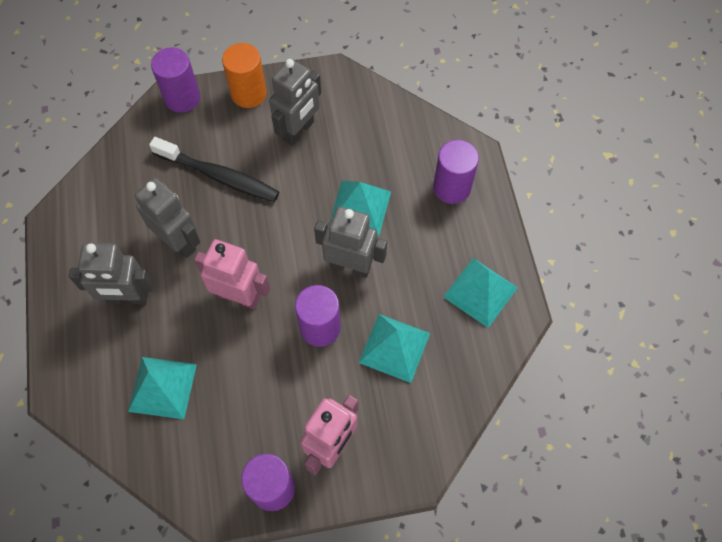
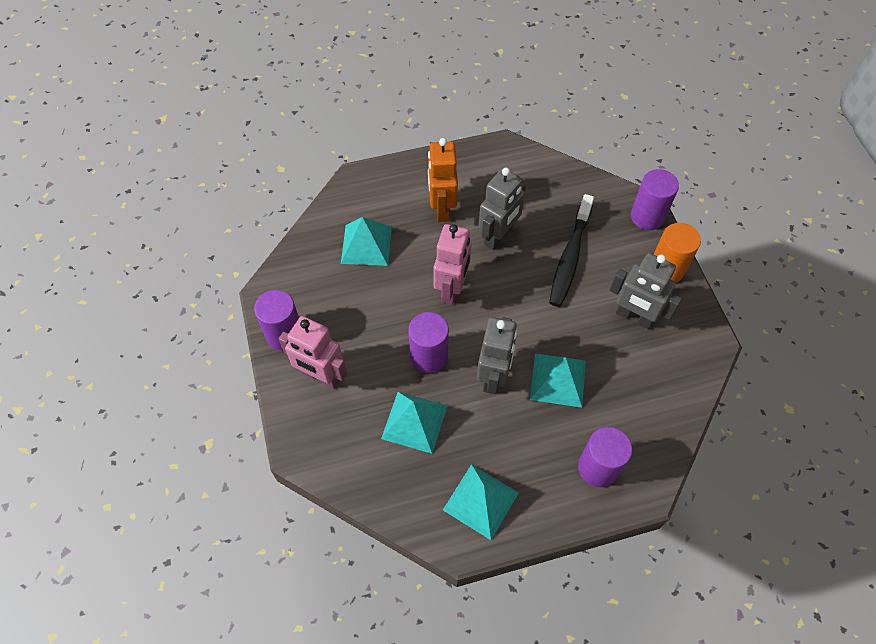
camera: 85 degrees right, 5 degrees down
(127, 298) = (442, 208): grey robot -> orange robot

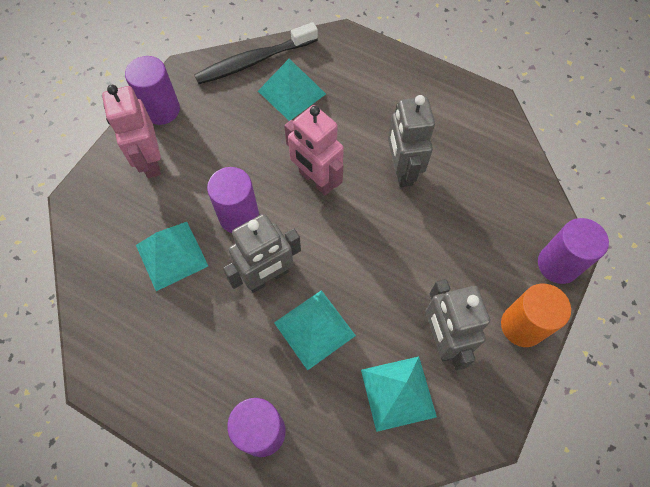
camera: 45 degrees right, 5 degrees up
(442, 208) = (381, 111): orange robot -> none
(452, 289) = (316, 180): pink robot -> pink robot turned 75 degrees clockwise
(480, 501) = (146, 362): turquoise pyramid -> turquoise pyramid (398, 393)
(498, 236) = (402, 170): grey robot -> grey robot turned 90 degrees clockwise
(570, 257) = (443, 238): black toothbrush -> black toothbrush (253, 61)

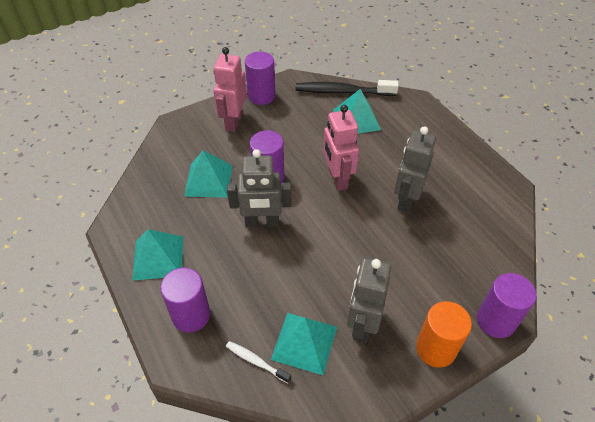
camera: 30 degrees right, 15 degrees down
(314, 328) = (272, 269): turquoise pyramid -> turquoise pyramid (158, 257)
(363, 442) = (256, 361): none -> white toothbrush

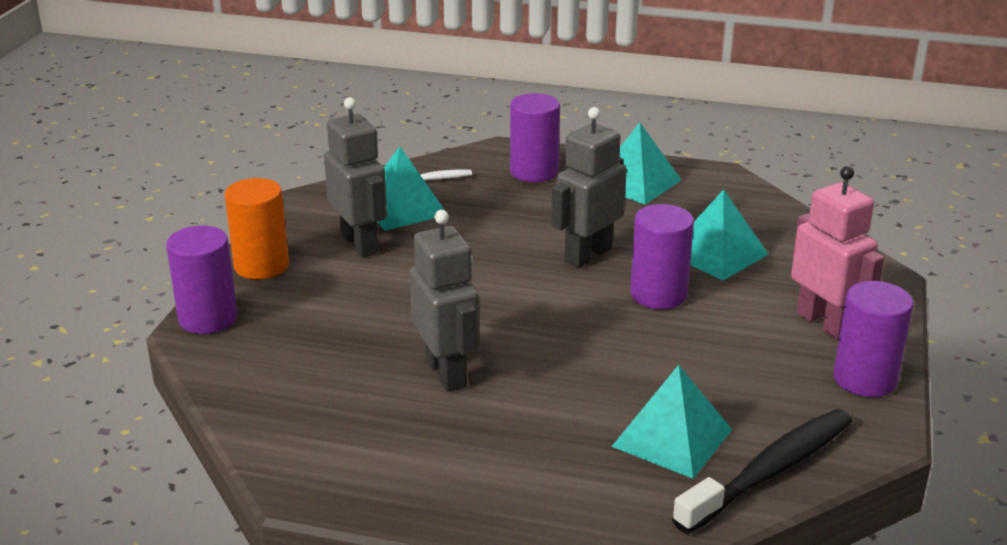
camera: 135 degrees right, 20 degrees down
(337, 179) = (572, 343): pink robot -> none

